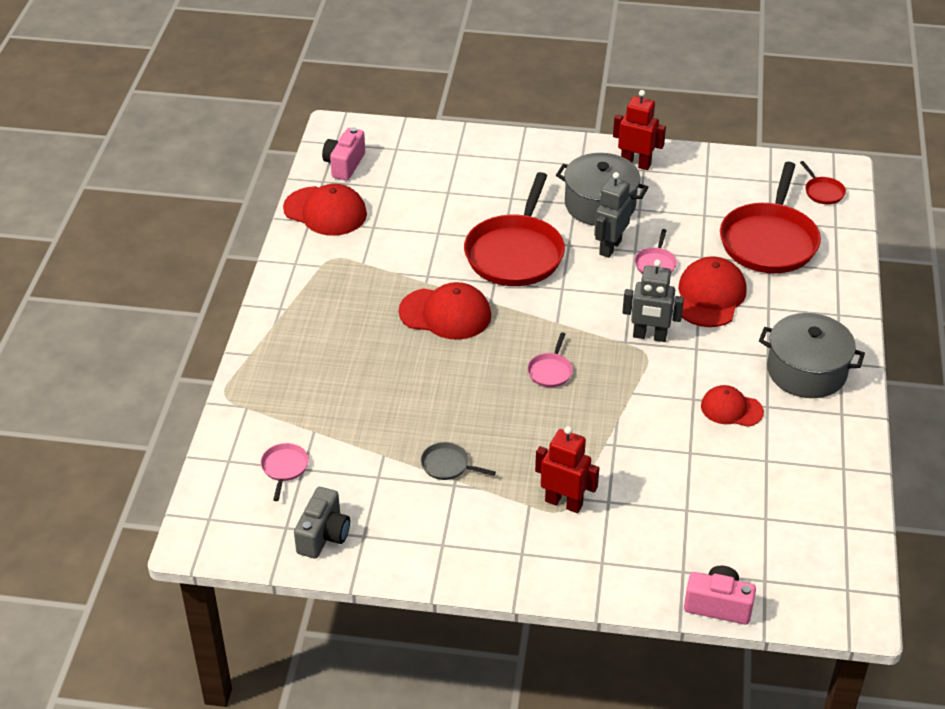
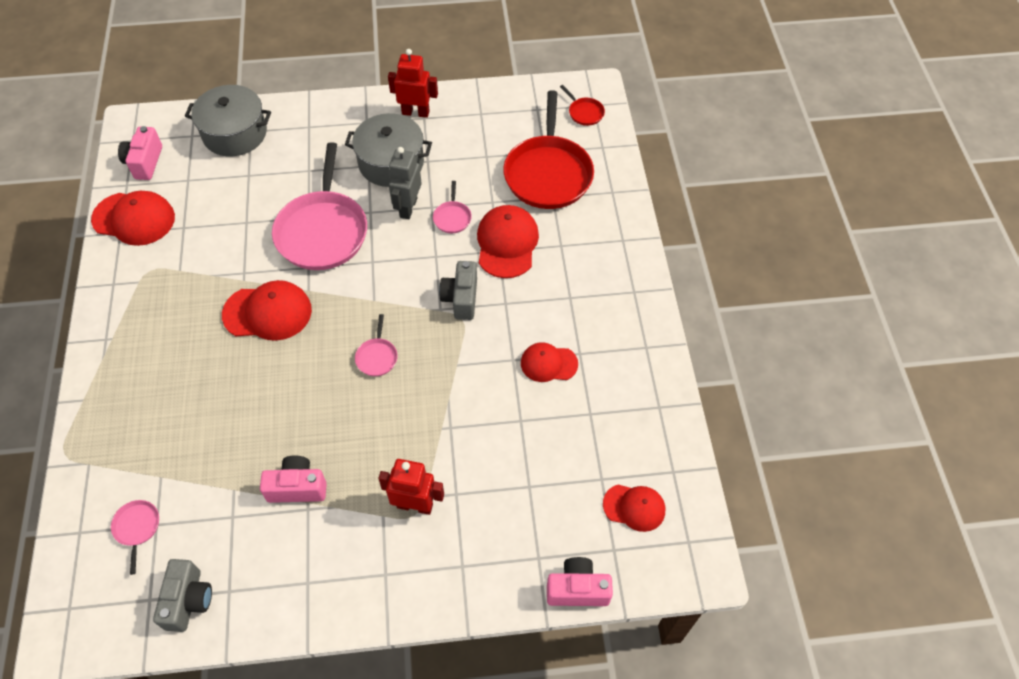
camera: 15 degrees left, 15 degrees up
(447, 465) = (297, 487): grey pan -> pink camera
(516, 253) = (323, 231): red pan -> pink pan
(649, 336) = (461, 298): grey robot -> grey camera
(795, 549) = (634, 507): none -> red cap
(806, 371) = (606, 307): grey pot -> grey pot (235, 133)

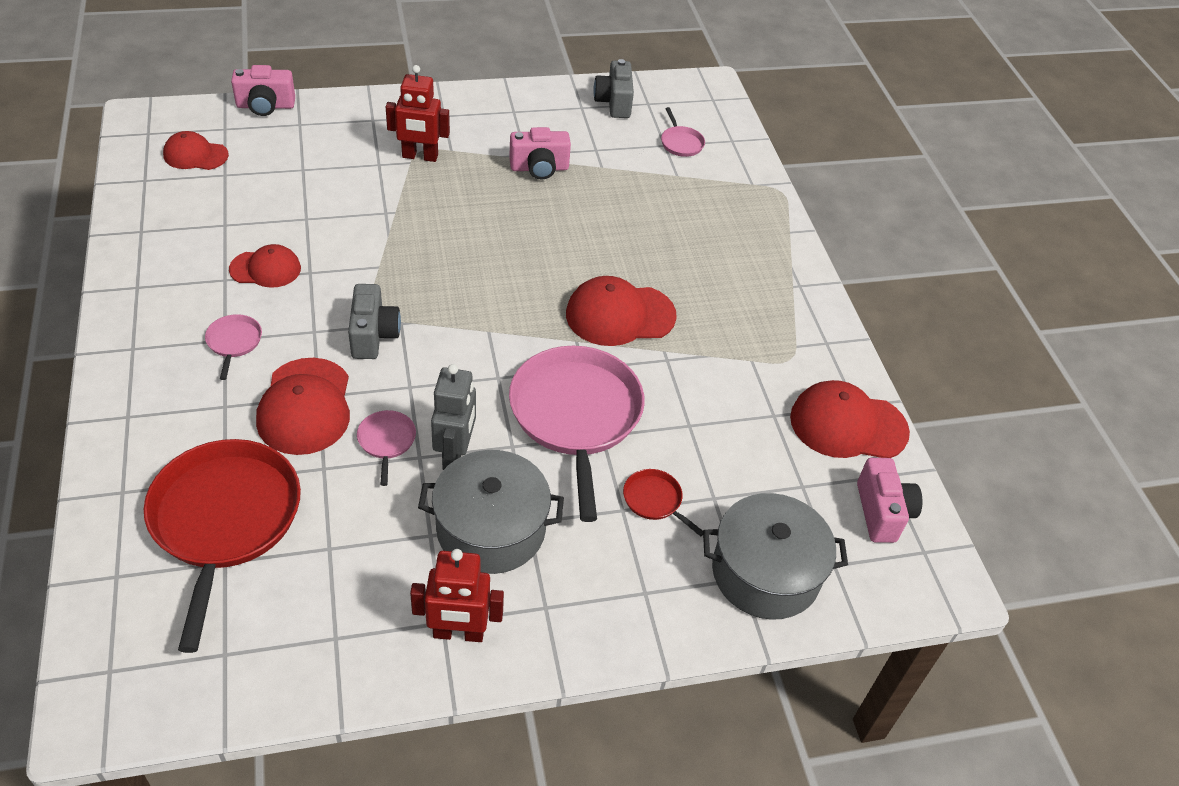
camera: 170 degrees right, 10 degrees down
(377, 357) = (475, 272): pink pan -> pink pan (234, 342)
(584, 112) = (131, 651): red pan -> red pan (654, 500)

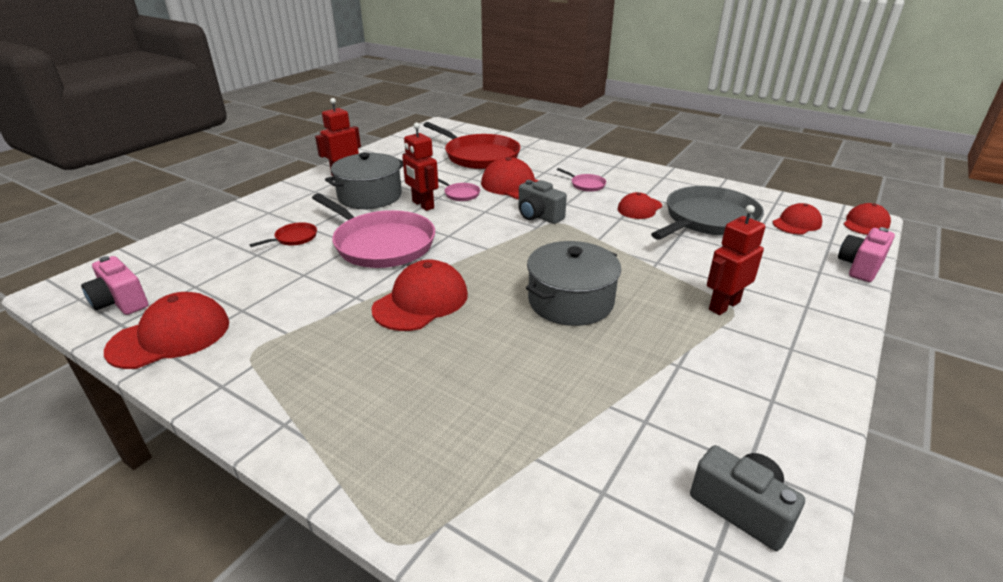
camera: 140 degrees right, 15 degrees down
(151, 116) = (866, 224): none -> red cap
(246, 212) = (708, 219): none -> grey pan
(455, 454) = (422, 205): grey robot -> red robot
(539, 168) = (646, 361): pink camera -> none
(654, 500) = (294, 238): red pan -> red pan turned 45 degrees counterclockwise
(681, 143) = (592, 513): pink pan -> none
(765, 572) = (200, 244): grey pot -> grey pot (570, 301)

